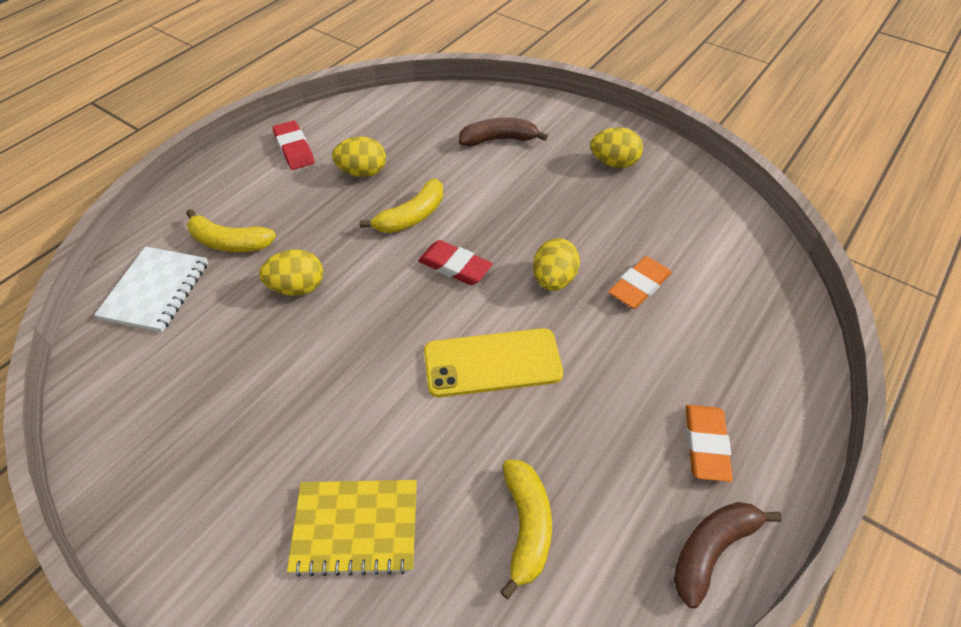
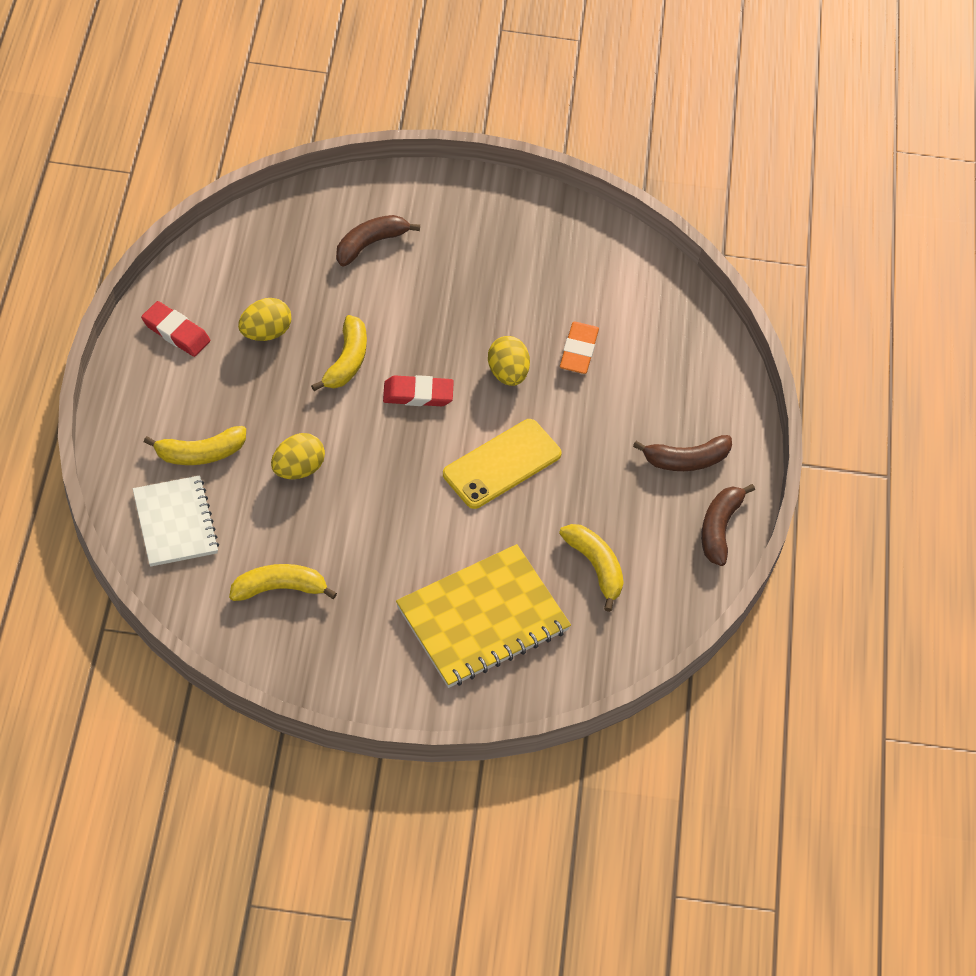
camera: 35 degrees left, 5 degrees up
(184, 392) = (279, 588): none -> yellow banana
(356, 527) = (482, 618): yellow notebook -> yellow notebook, size x1.53
(614, 163) = (493, 231): yellow egg -> none
(706, 445) = (686, 460): orange eraser -> brown banana

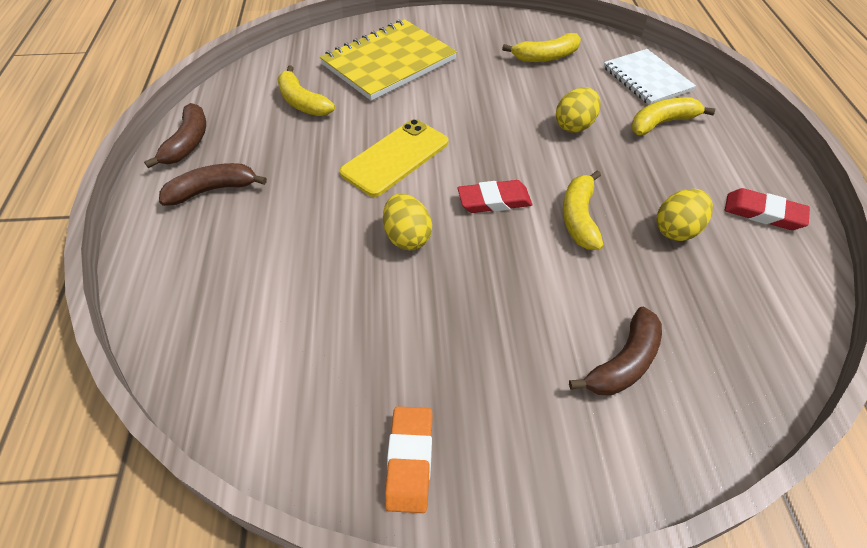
camera: 175 degrees right, 5 degrees down
(579, 351) = (329, 276): orange eraser -> orange eraser (409, 460)

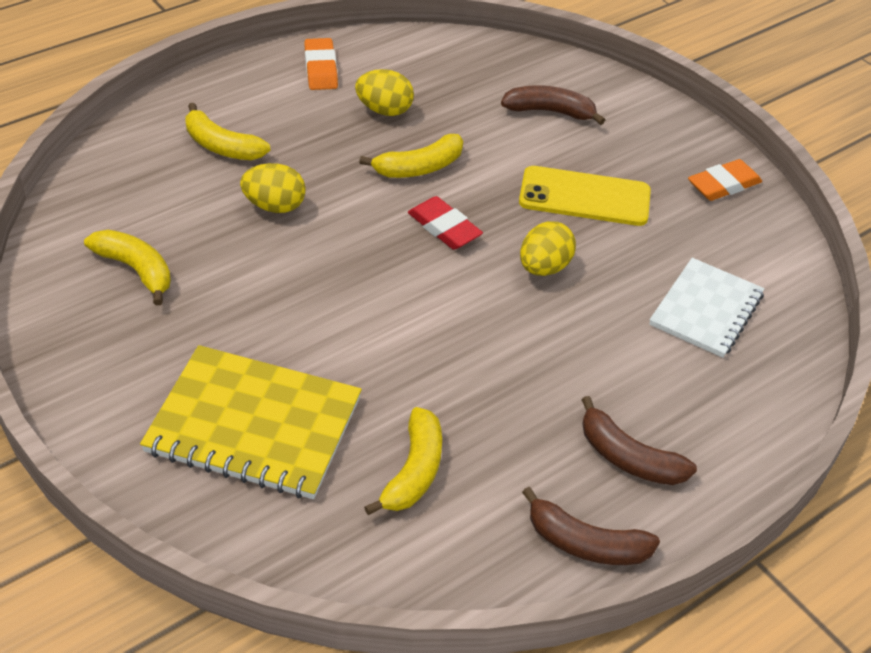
camera: 125 degrees left, 5 degrees down
(187, 143) = (586, 543): brown banana -> brown banana turned 135 degrees counterclockwise
(395, 157) = (443, 326): yellow phone -> yellow phone (584, 197)
(647, 79) = (135, 173): white notebook -> white notebook (706, 310)
(763, 213) = (320, 68): red eraser -> orange eraser

